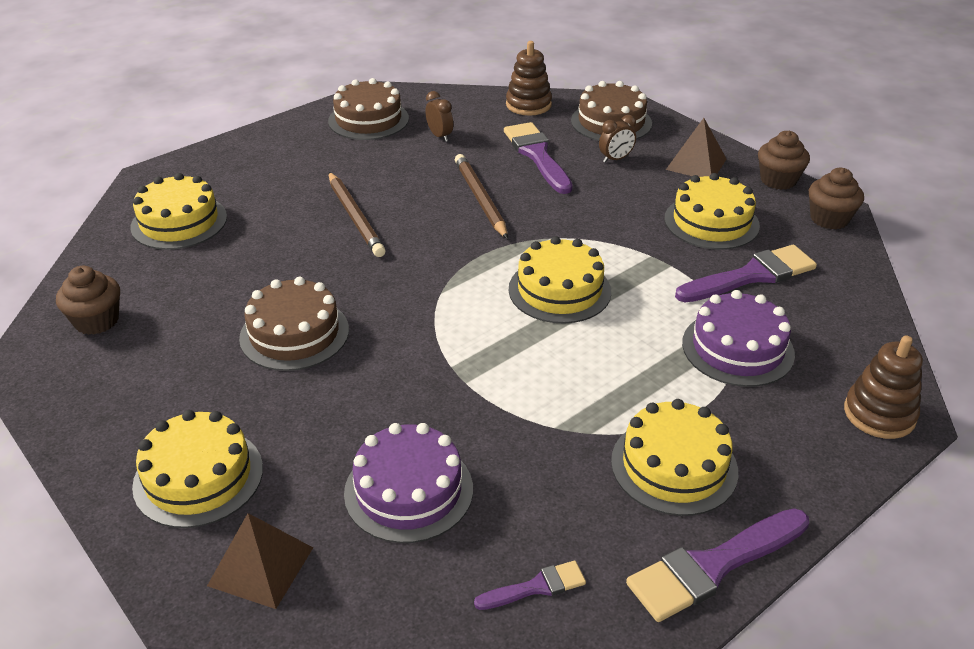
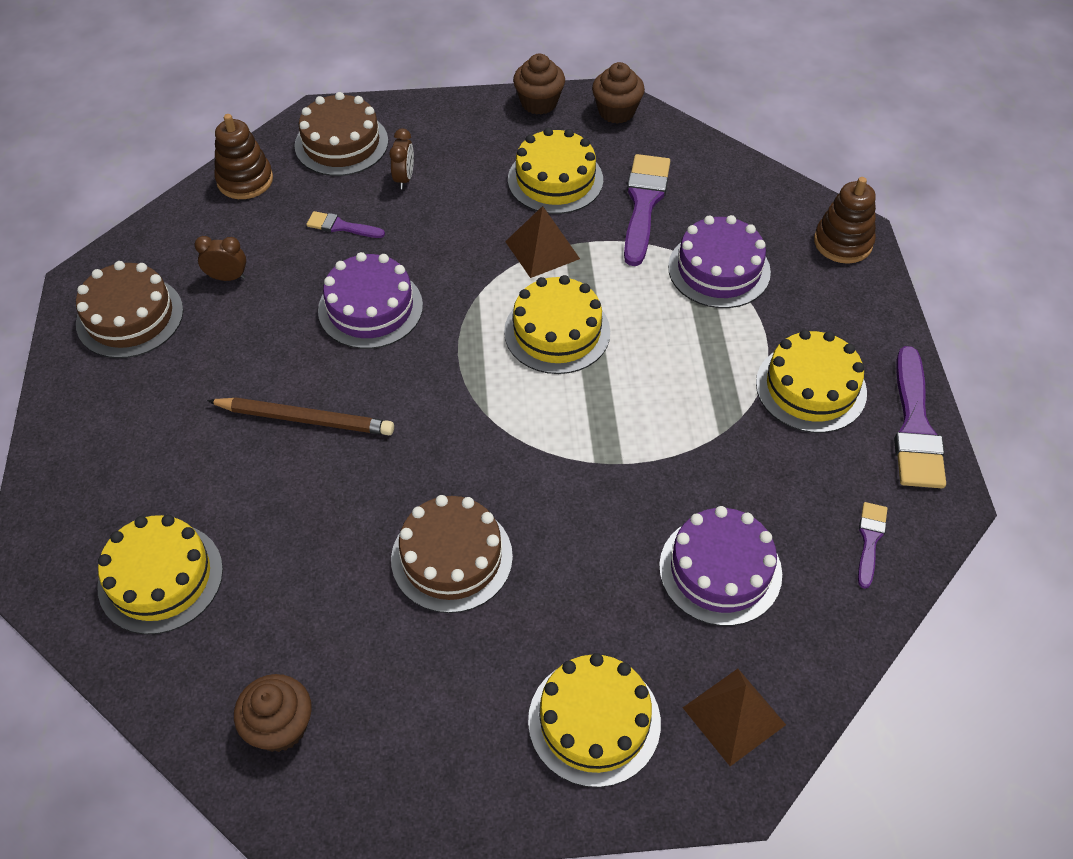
camera: 55 degrees left, 15 degrees up
(480, 199) = (370, 308): brown pencil -> purple cake
(537, 155) = (341, 226): purple brush -> purple brush, size x0.53
(696, 164) = (466, 134): brown pyramid -> brown pyramid (542, 250)

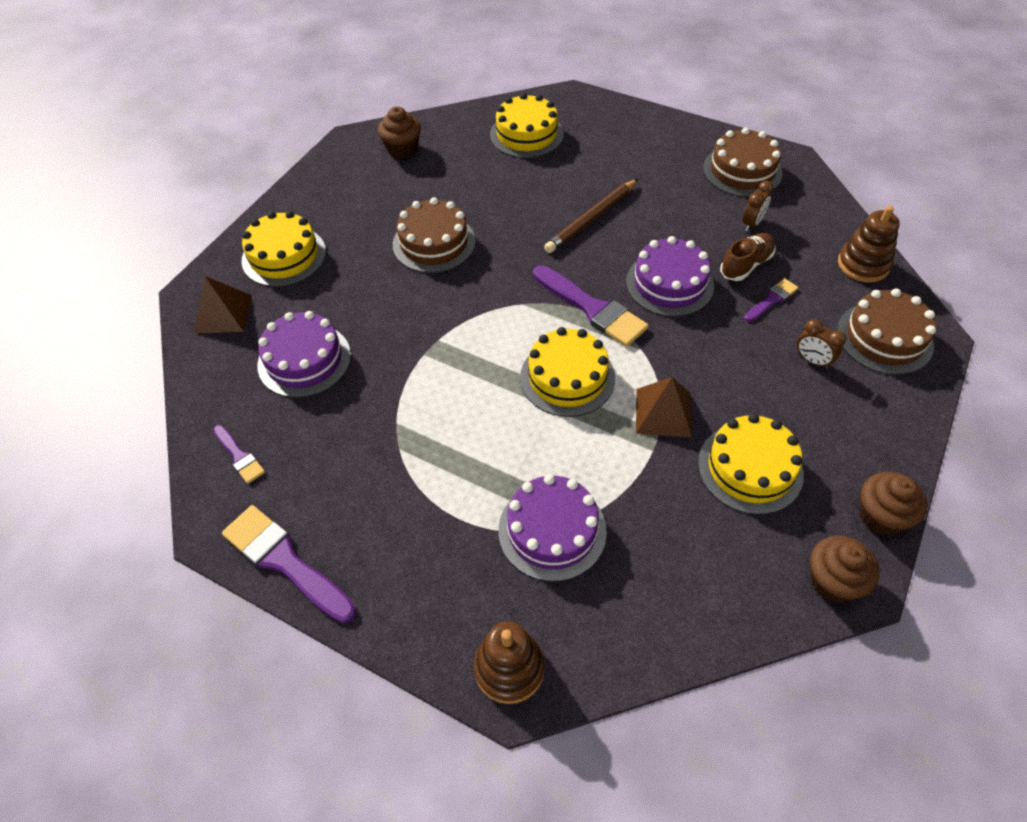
camera: 125 degrees right, 0 degrees up
(301, 260) = (746, 265): none -> brown shoe
(644, 204) = (674, 521): purple brush -> purple brush (592, 308)
(811, 387) = (381, 512): yellow cake -> none

